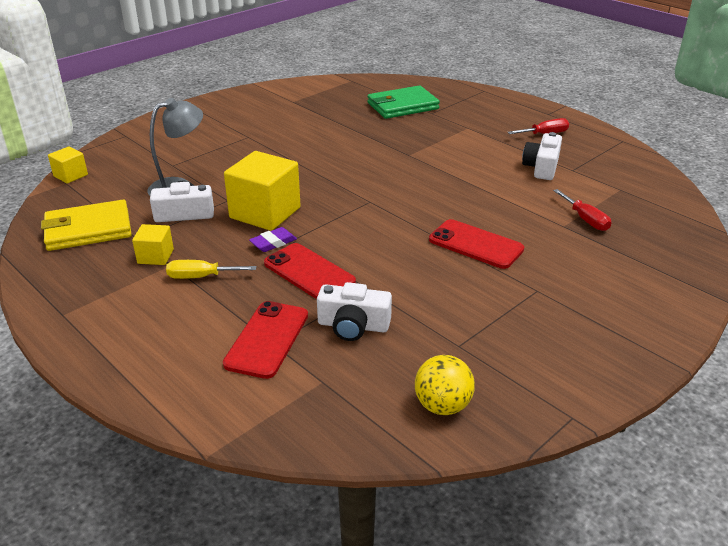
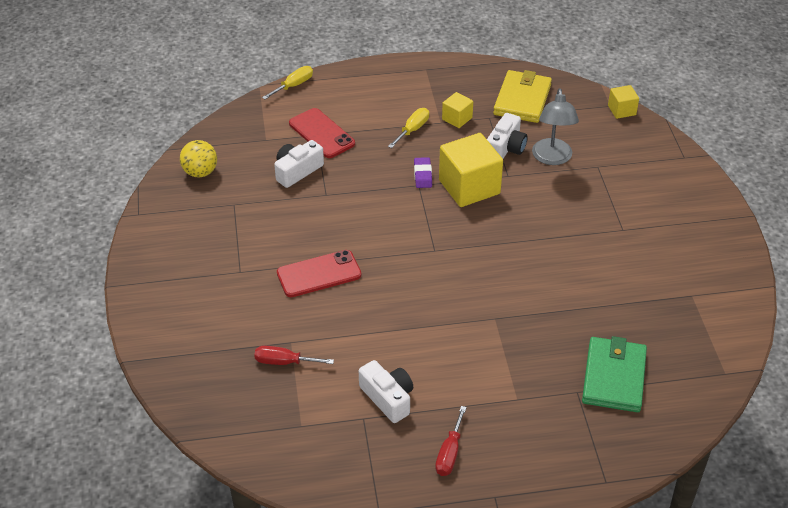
camera: 125 degrees right, 10 degrees up
(180, 417) = (294, 85): none -> yellow screwdriver
(309, 272) = (370, 176): red phone -> none

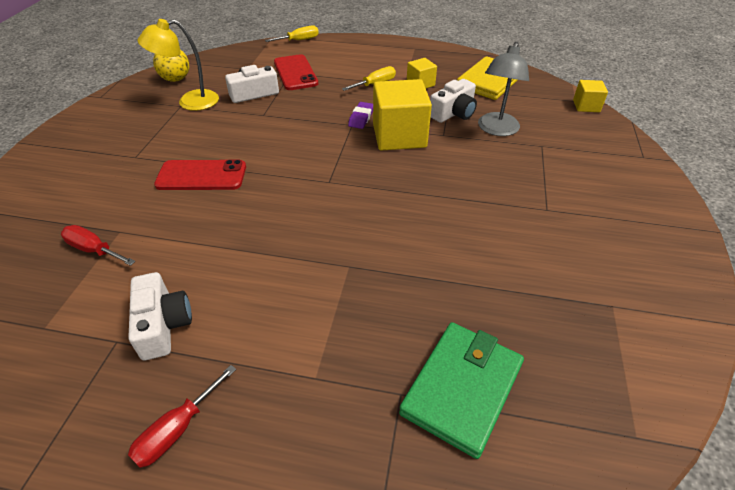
camera: 20 degrees right, 0 degrees up
(240, 197) = (190, 102): none -> yellow lamp

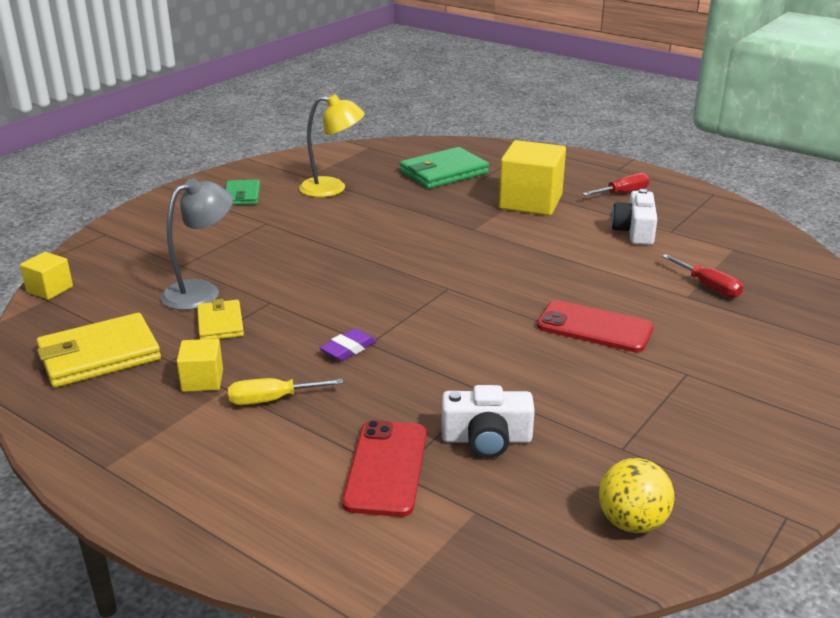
camera: 155 degrees left, 15 degrees down
(190, 102) = (604, 451): yellow lamp -> yellow lamp (332, 188)
(299, 40) = (312, 578): yellow screwdriver -> none
(399, 136) = (323, 313): yellow cube -> yellow cube (530, 202)
(453, 113) = (220, 323): white camera -> yellow wallet
(623, 242) = (242, 195): none -> green wallet

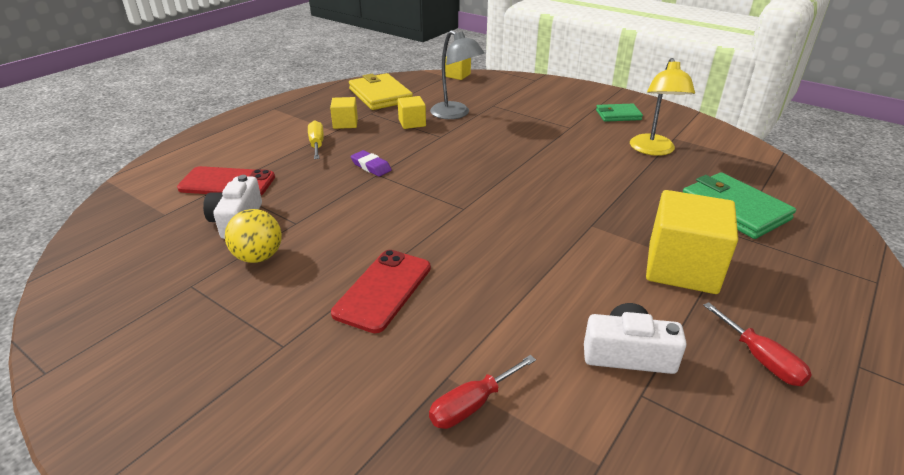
camera: 90 degrees right, 5 degrees up
(220, 323) = (412, 123): yellow wallet -> yellow cube
(631, 522) = (106, 279): yellow ball -> yellow ball (258, 257)

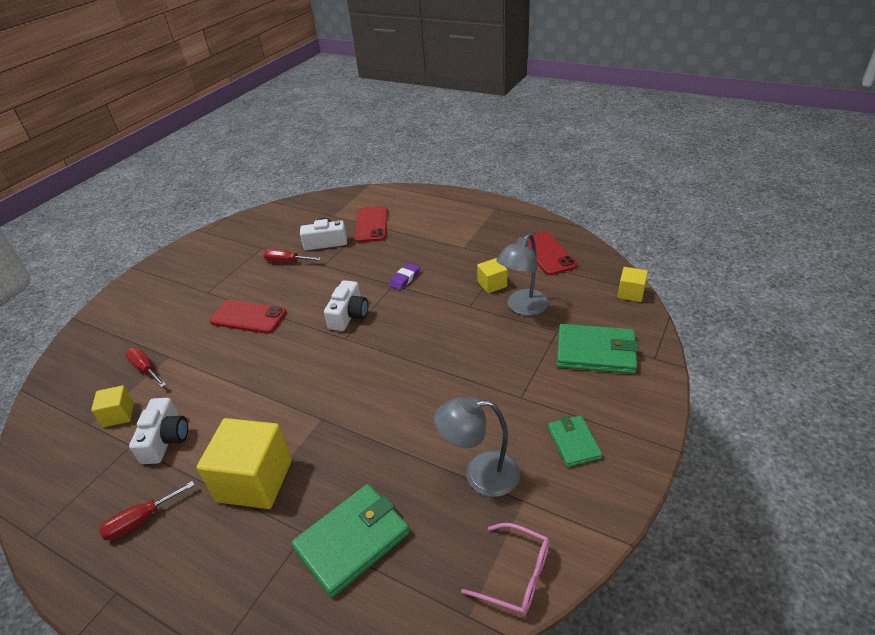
camera: 85 degrees right, 5 degrees up
(258, 257) = (286, 261): yellow ball -> red screwdriver
(317, 144) = (436, 244): yellow screwdriver -> none
(345, 123) = (478, 249): yellow cube -> yellow cube (118, 415)
(380, 95) = (547, 253): yellow wallet -> red phone
(421, 204) = (349, 315): none -> white camera
(523, 96) = (596, 352): none -> green wallet
(653, 150) = (480, 474): yellow lamp -> grey lamp
(737, 146) = (516, 575): none -> pink glasses

